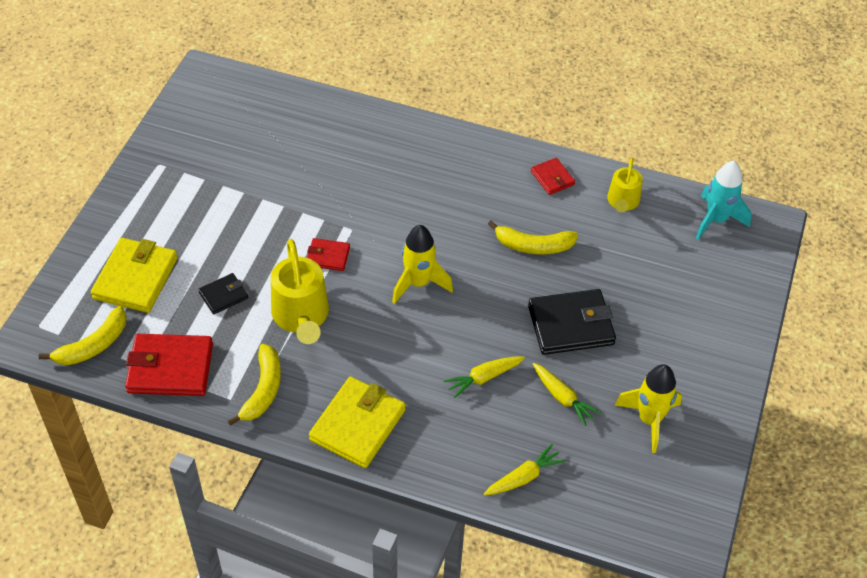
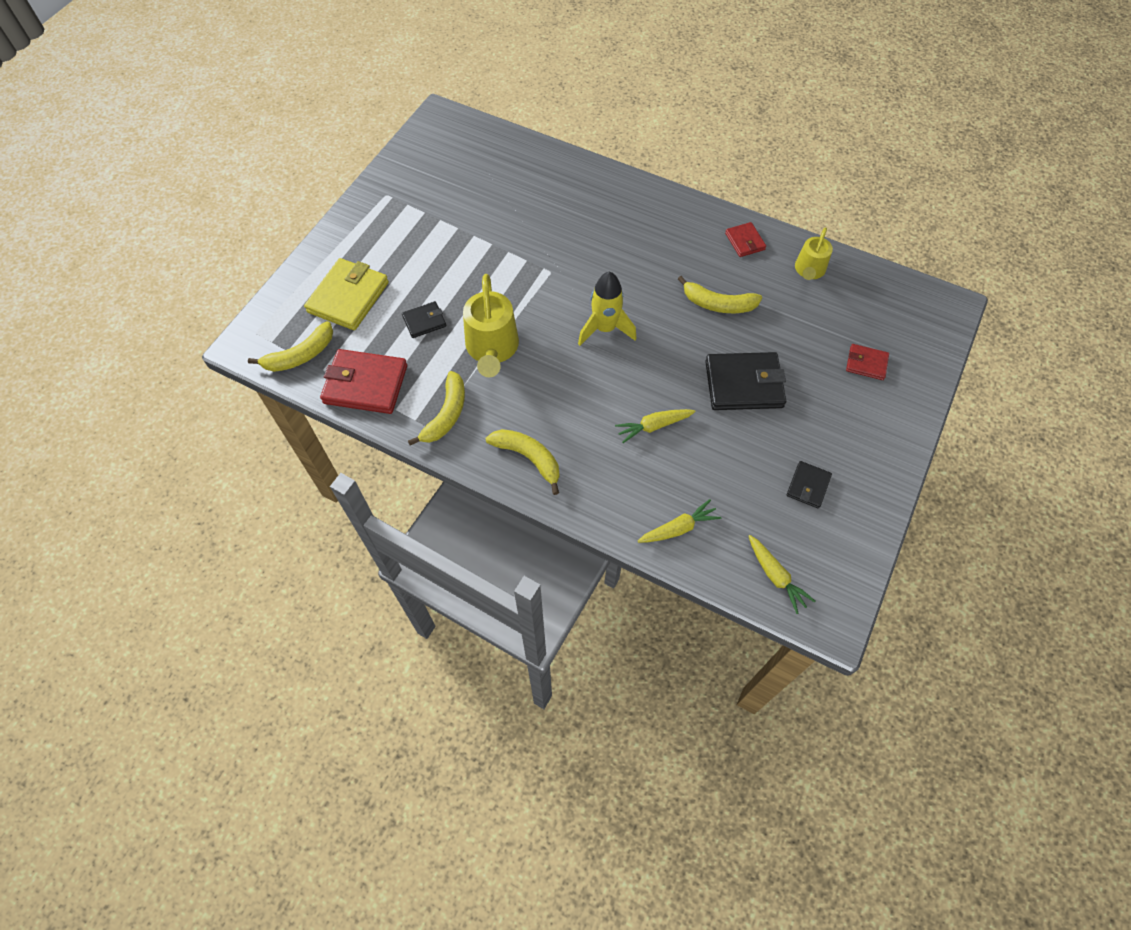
camera: 10 degrees right, 10 degrees up
(328, 256) = (525, 295): red wallet -> red wallet (866, 363)
(358, 425) = (528, 458): yellow wallet -> yellow banana
(562, 398) = (726, 454): yellow carrot -> yellow carrot (775, 576)
(649, 420) = (808, 486): yellow rocket -> black wallet
(716, 220) = (897, 297): turquoise rocket -> none

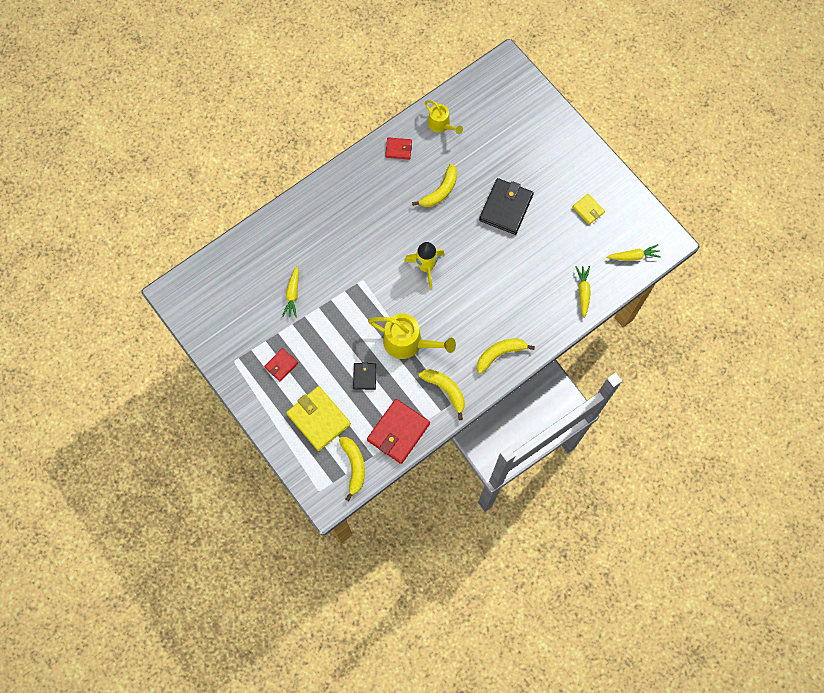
camera: 65 degrees left, 10 degrees up
(653, 426) = (511, 273): yellow carrot -> yellow carrot (292, 294)
(808, 486) = (588, 210): black wallet -> yellow wallet
(866, 363) = (524, 133): red wallet -> red wallet (281, 365)

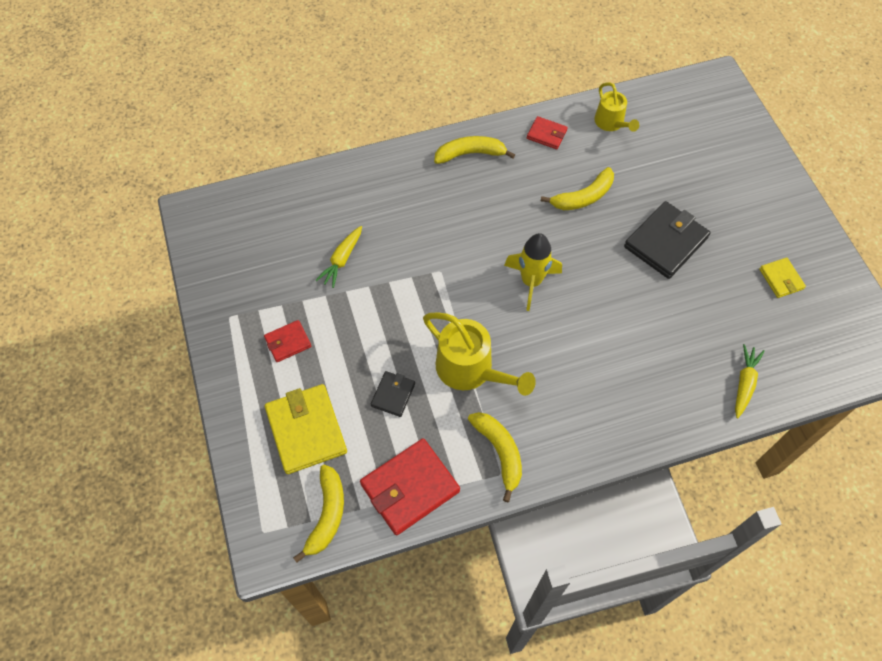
camera: 20 degrees right, 10 degrees down
(500, 354) = (595, 428): yellow banana -> yellow banana (470, 154)
(633, 256) = (832, 359): yellow carrot -> none

